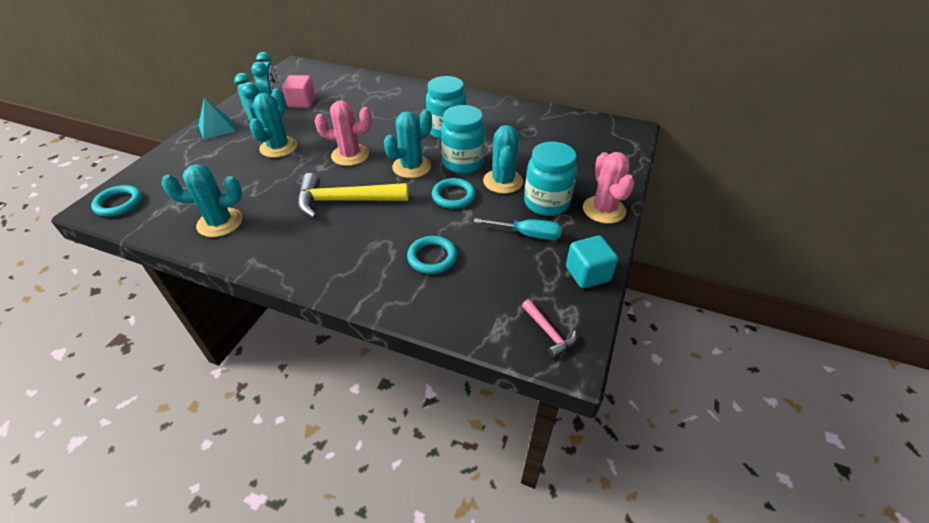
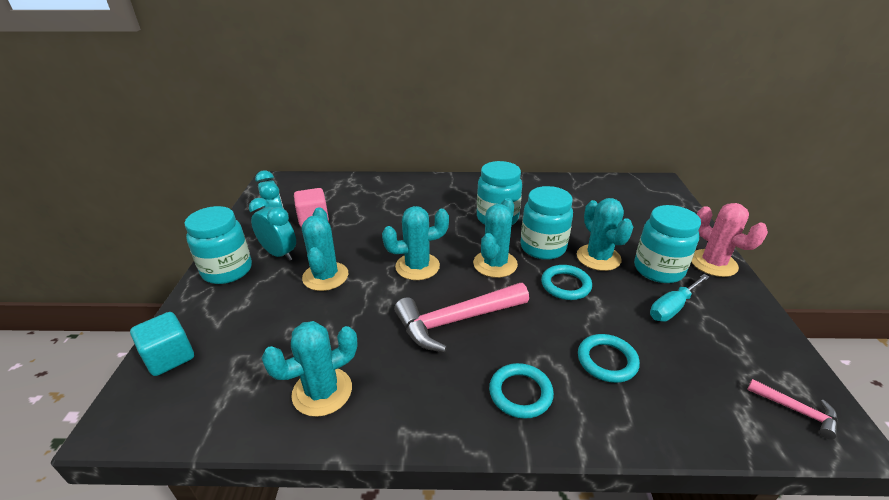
camera: 20 degrees left, 10 degrees down
(119, 203) = (154, 406): turquoise ring -> turquoise ring (520, 393)
(216, 128) = (227, 270): turquoise pyramid -> turquoise jar
(345, 201) = (456, 321): yellow hammer -> pink hammer
(350, 155) = (417, 266): pink cactus -> turquoise cactus
(527, 234) = (673, 307): turquoise screwdriver -> turquoise screwdriver turned 150 degrees clockwise
(587, 274) = (765, 333): turquoise cube -> turquoise cube (170, 357)

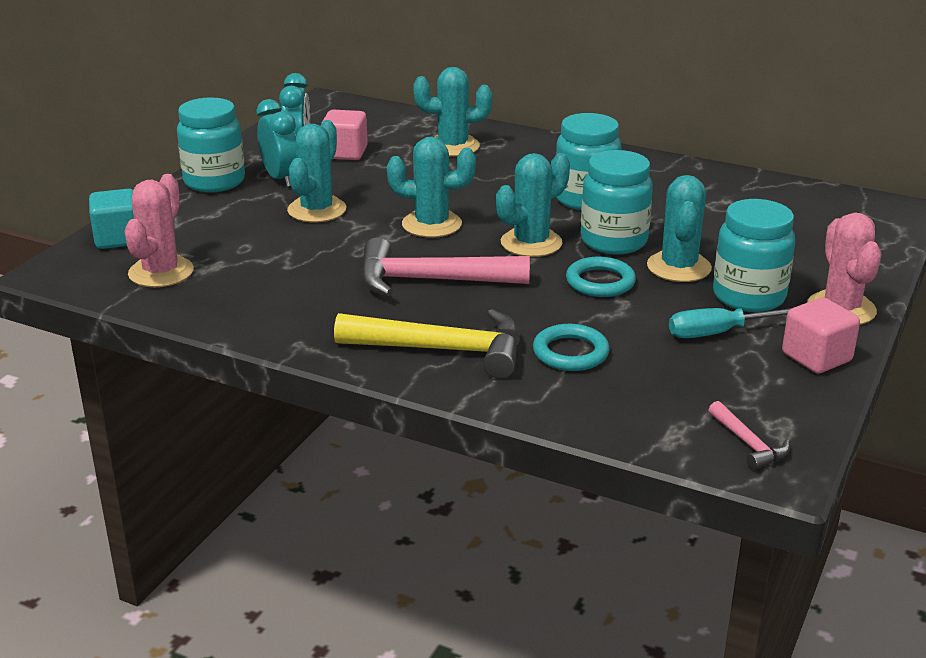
camera: 25 degrees right, 5 degrees down
(230, 385) = (161, 272): none -> pink cactus
(322, 391) = (243, 298): turquoise cactus -> turquoise cactus (453, 146)
(520, 393) = (443, 350): turquoise ring -> yellow hammer
(744, 309) = (816, 357): none -> pink cube

